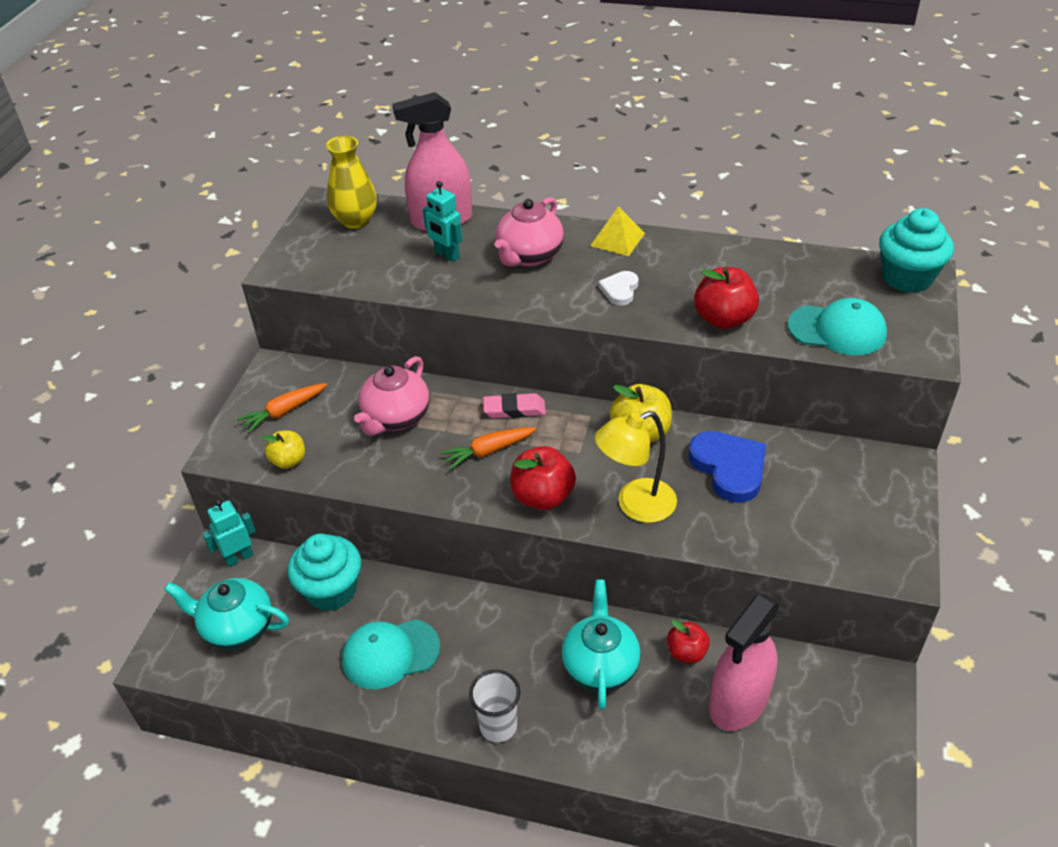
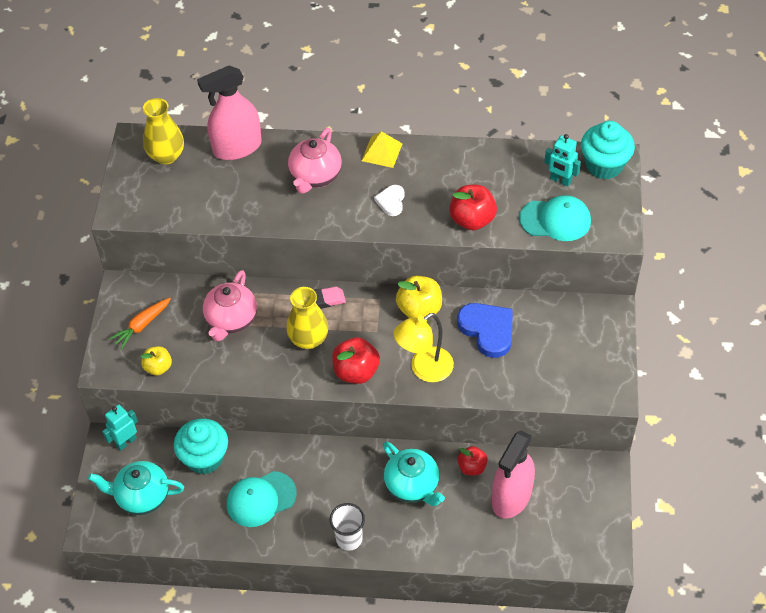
camera: 10 degrees left, 10 degrees up
(447, 255) = (249, 183): turquoise robot -> turquoise robot (560, 180)
(488, 451) = (308, 339): orange carrot -> yellow vase
(600, 665) = (412, 485): turquoise teapot -> turquoise teapot turned 150 degrees clockwise

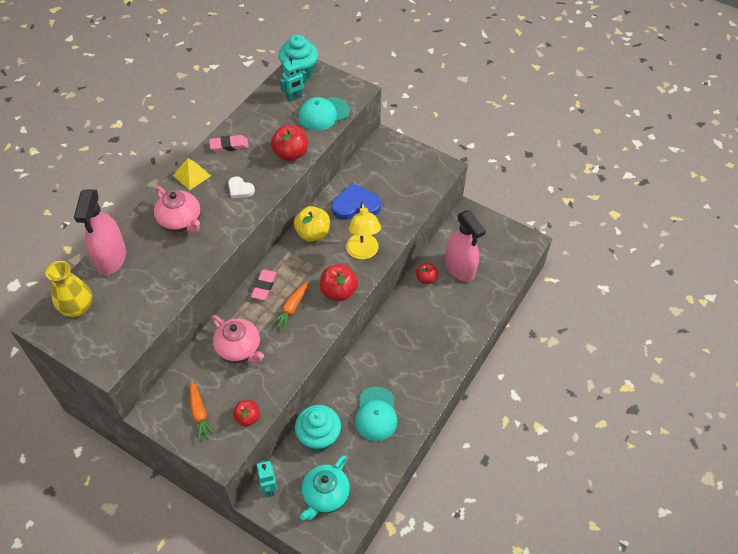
camera: 65 degrees left, 0 degrees up
(158, 367) = (247, 417): yellow apple -> red apple
(308, 339) = (292, 308): yellow vase -> orange carrot
(349, 539) = (439, 372): white cup -> none
(412, 485) = (420, 317): turquoise teapot -> none
(445, 161) = (229, 145): none -> pink eraser
(555, 220) = (324, 114): turquoise cap -> turquoise cap turned 150 degrees counterclockwise

